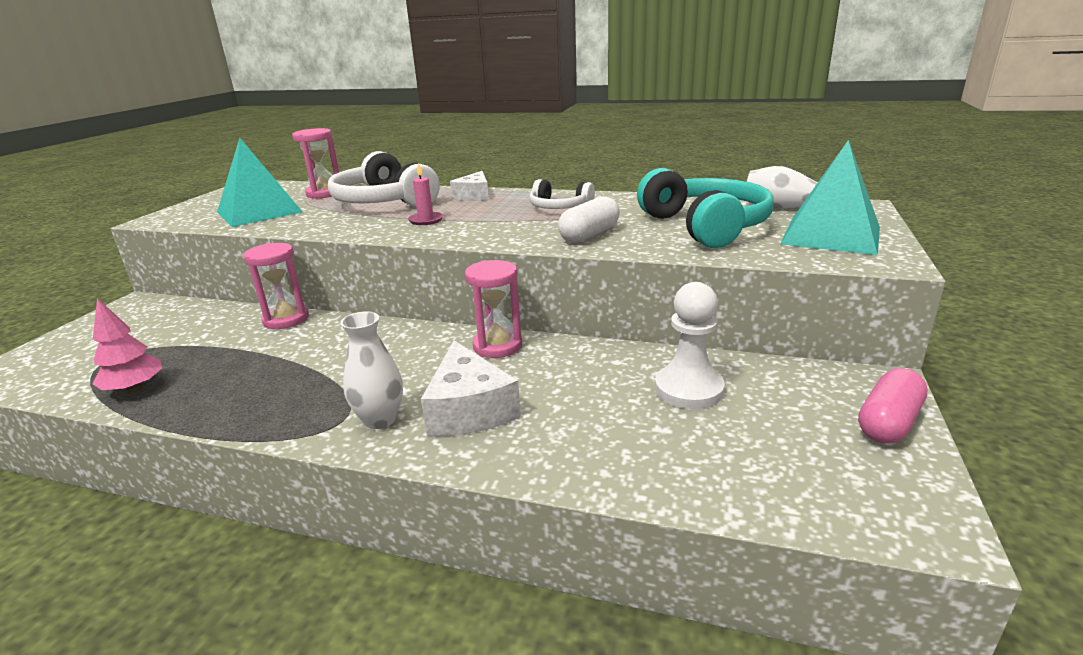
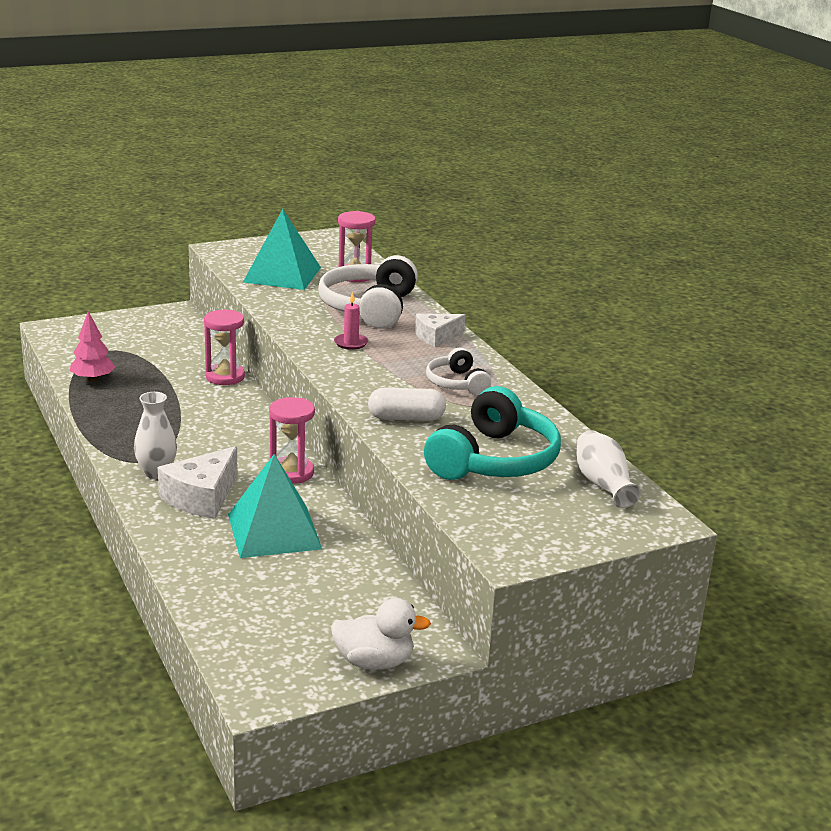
camera: 45 degrees right, 0 degrees up
(688, 389) = (324, 569): white pawn -> none
(831, 235) = (547, 521): turquoise pyramid -> turquoise pyramid (274, 531)
(888, 422) = (374, 662): pink capsule -> white duck

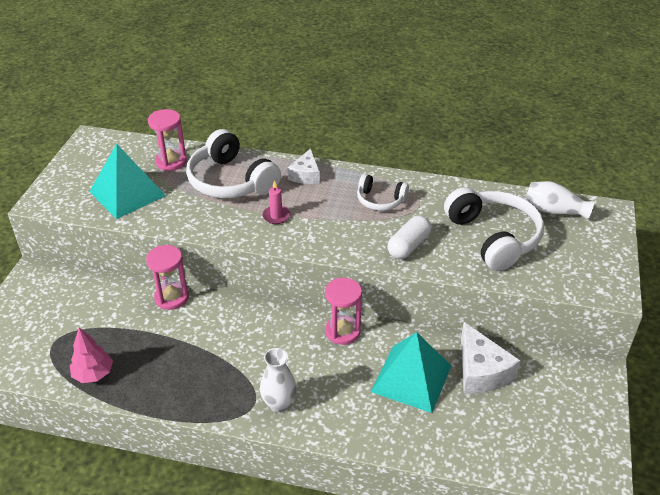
camera: 50 degrees left, 15 degrees up
(202, 497) = (335, 394): white cheese -> white cheese (481, 371)
(374, 662) = (595, 406): white duck -> none
(493, 460) = (493, 237): turquoise headphones -> white headphones

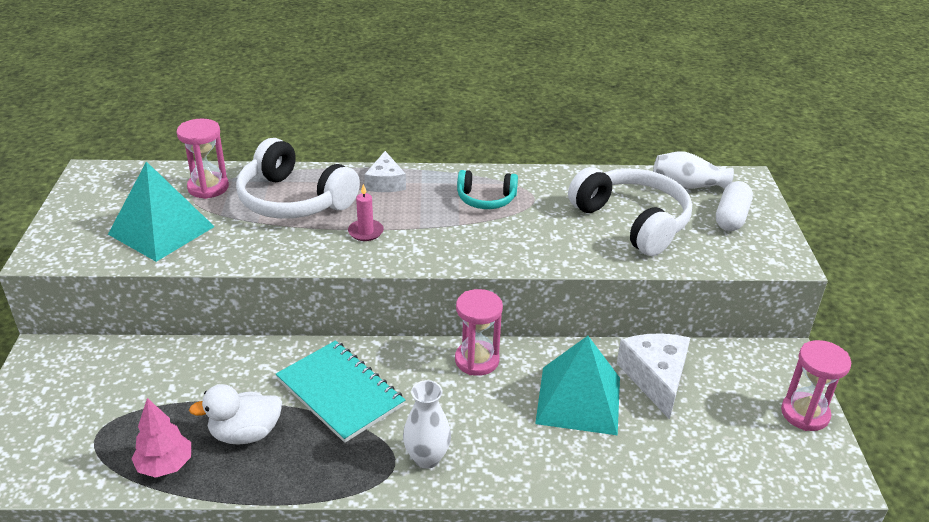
camera: 15 degrees left, 5 degrees down
(154, 360) = (245, 434): none -> white duck
(171, 298) = (244, 354): pink hourglass -> pink hourglass (805, 414)
(231, 340) = (340, 393): none -> turquoise notebook
(380, 200) = (486, 199): white headphones -> turquoise headphones
(409, 246) = (539, 243): white capsule -> white capsule (731, 217)
(481, 371) = (656, 378): white cheese -> white cheese turned 150 degrees counterclockwise

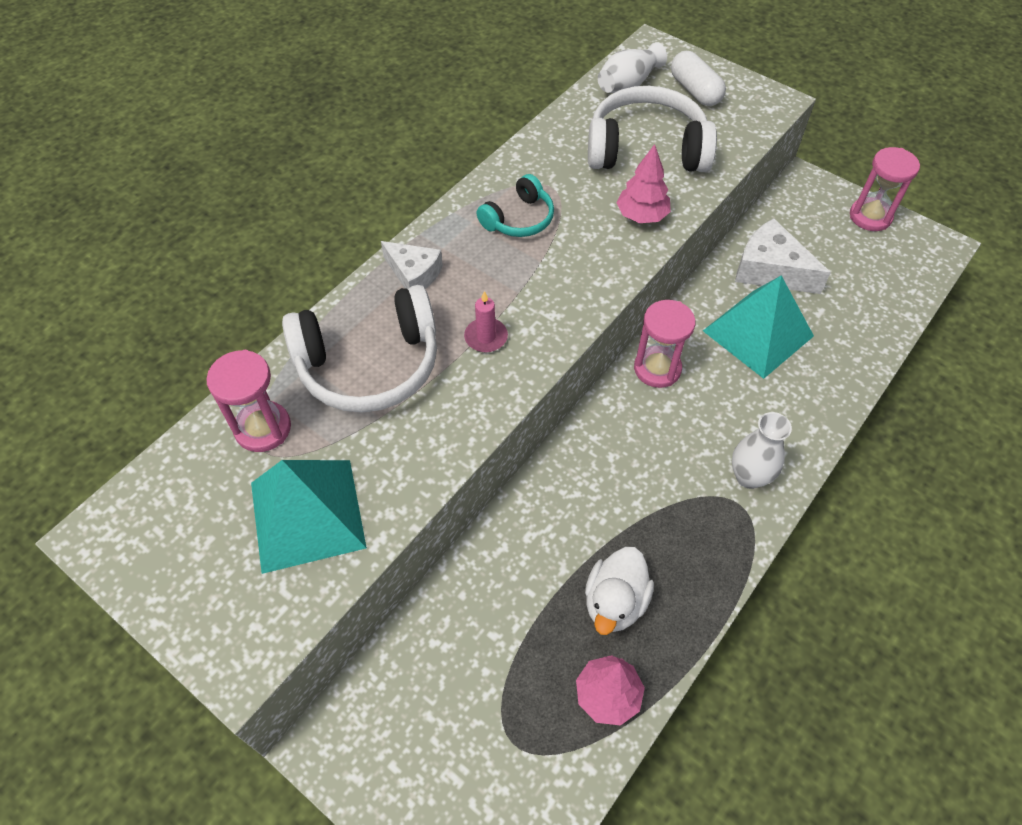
camera: 50 degrees left, 20 degrees up
(340, 393) = (618, 494): turquoise notebook -> none
(561, 248) = (641, 216): none -> pink tree

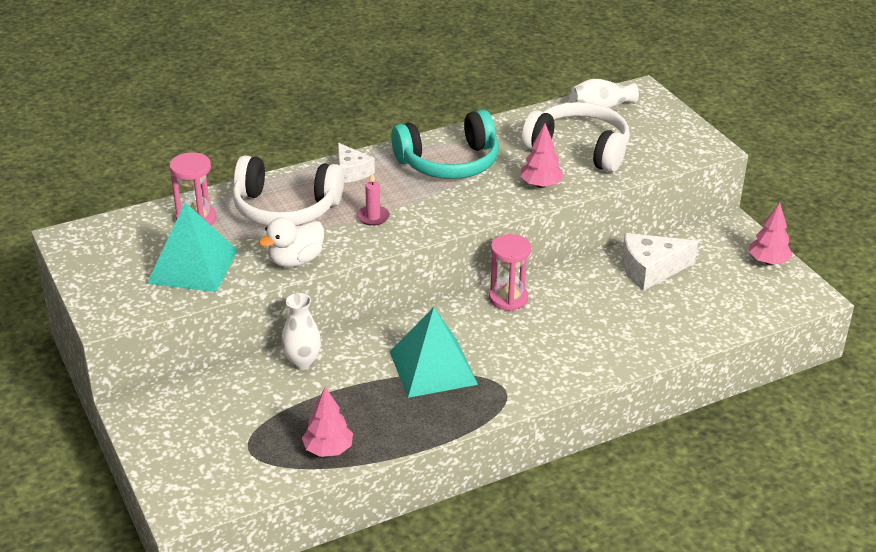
camera: 25 degrees right, 20 degrees down
(518, 219) = (449, 162): turquoise headphones -> turquoise headphones, size x1.82
(615, 602) = (371, 408): white duck -> white duck (295, 261)
(695, 91) = (650, 125): white capsule -> none
(749, 476) = (525, 377): white vase -> white vase (302, 362)
(758, 333) = (606, 302): turquoise pyramid -> turquoise pyramid (433, 368)
(770, 270) = (650, 269): white cheese -> white cheese turned 75 degrees counterclockwise
(870, 216) = (768, 261): pink hourglass -> pink tree

